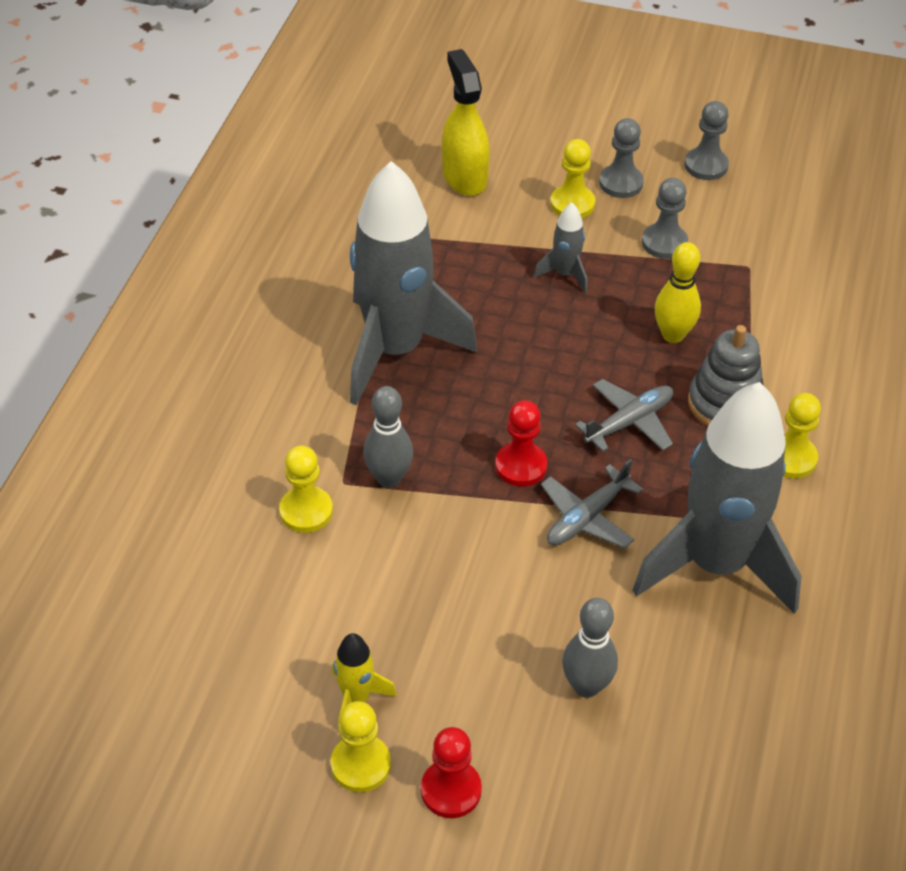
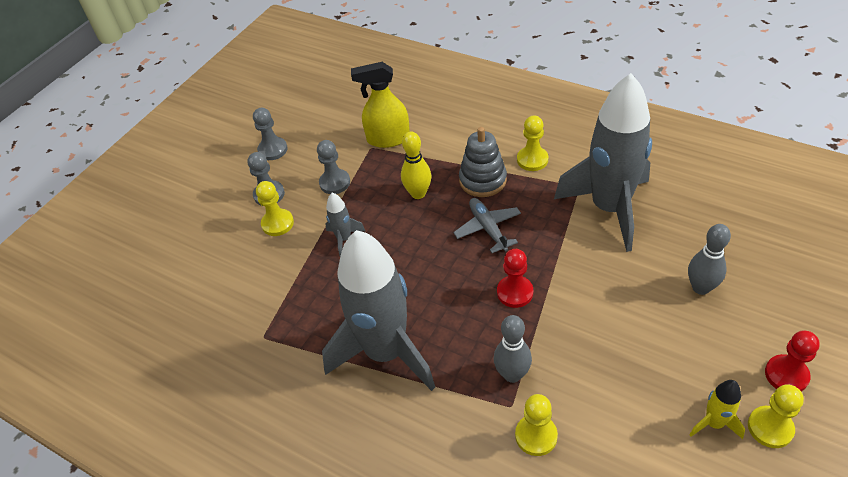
camera: 70 degrees left, 0 degrees up
(464, 177) = (220, 281): yellow spray bottle -> yellow spray bottle (388, 139)
(587, 517) = (565, 264): grey plane -> none

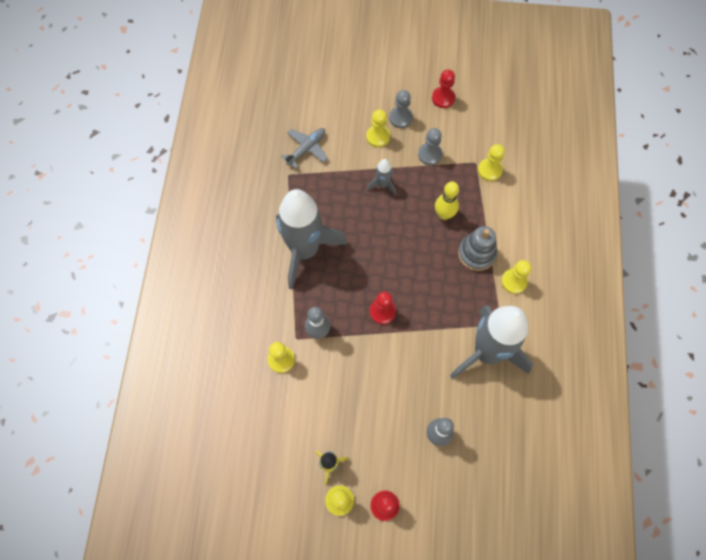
camera: 60 degrees right, 20 degrees up
(273, 150) = (443, 98): grey pawn -> red pawn
(388, 139) = (489, 170): yellow spray bottle -> yellow pawn
(488, 228) = (431, 274): grey plane -> grey plane (307, 149)

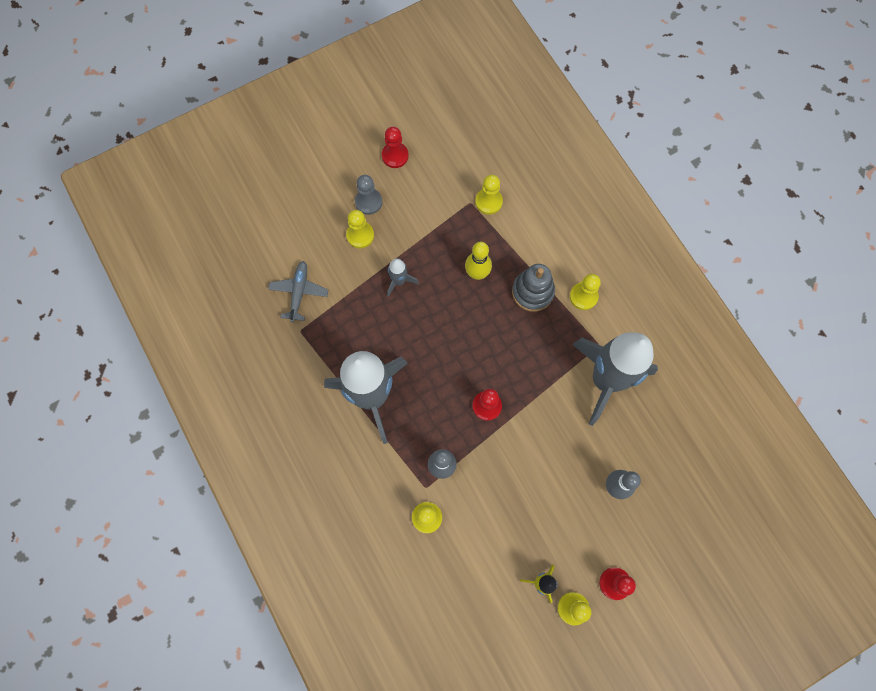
camera: 35 degrees left, 5 degrees up
(430, 154) = (422, 222): grey pawn -> none

